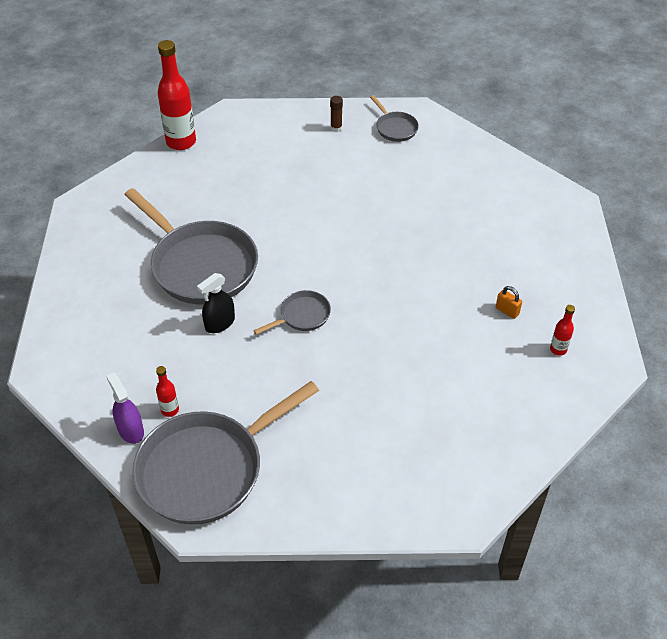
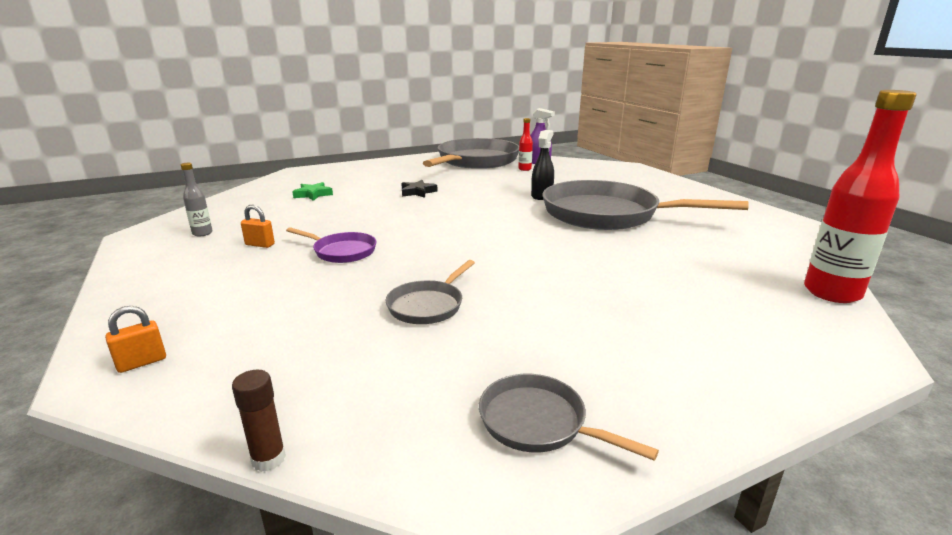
camera: 155 degrees right, 25 degrees down
(302, 316) = (477, 209): grey pan -> grey pan (428, 305)
(336, 128) = (654, 383): brown glue stick -> brown glue stick (268, 459)
(338, 379) = (417, 192): none -> black star
(444, 279) = (341, 251): none -> purple pan
(452, 414) = (313, 194): none -> green star
(558, 206) = (142, 362): none -> orange padlock
(558, 349) = (202, 233): red bottle -> grey bottle

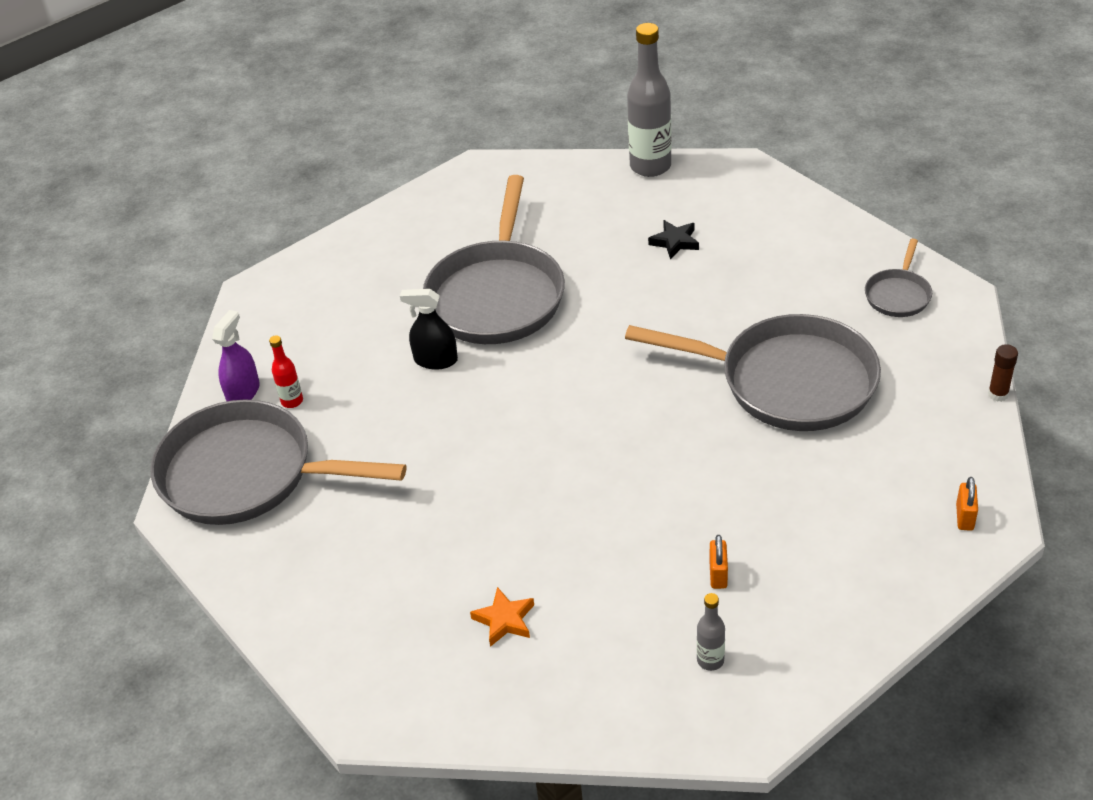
camera: 100 degrees left, 20 degrees up
(142, 362) = (964, 517): orange padlock -> orange padlock turned 60 degrees clockwise
(313, 194) = (504, 620): green star -> orange star
(341, 251) = (703, 488): purple pan -> none
(417, 192) = (455, 494): black star -> black star (675, 242)
(428, 305) = (787, 381): grey pan -> grey pan, size x2.20
(831, 293) = (650, 166): red bottle -> grey bottle

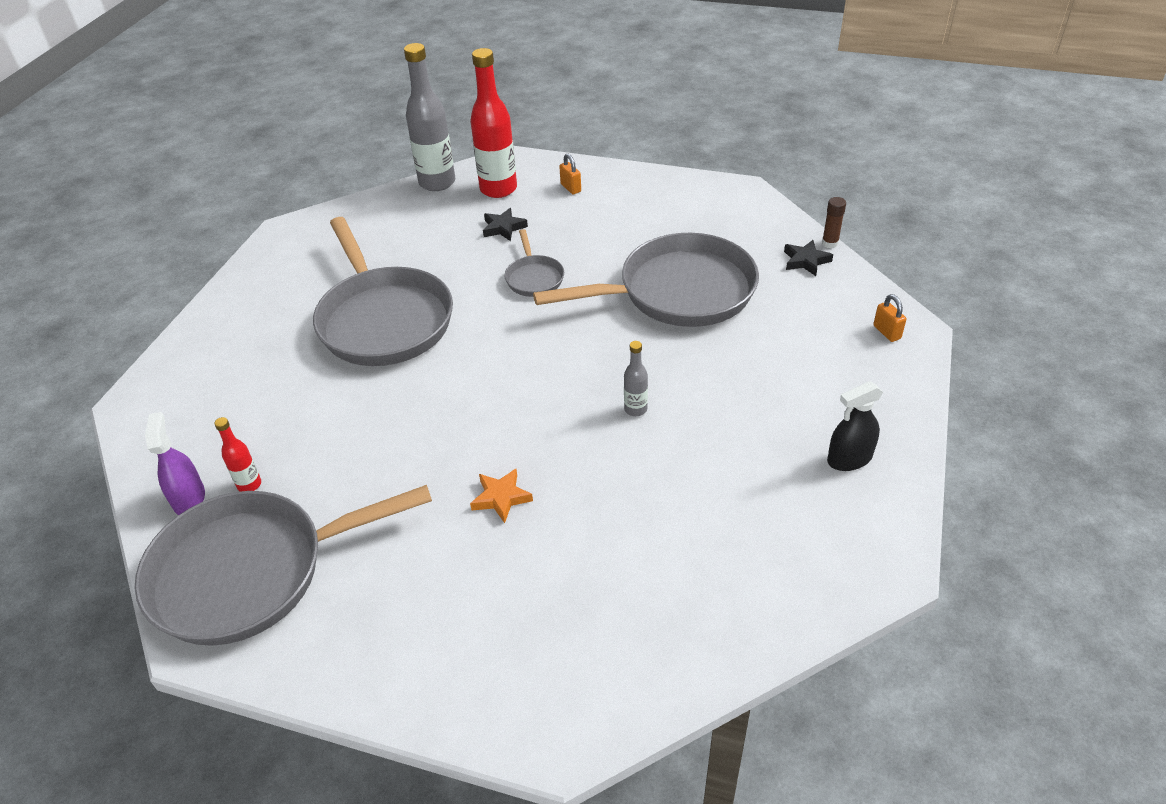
camera: 35 degrees left, 0 degrees up
(435, 360) = (368, 392): black spray bottle -> black spray bottle (849, 459)
(504, 620) = (614, 579): orange star -> orange star (501, 498)
(703, 196) = (498, 189): none -> red bottle
(710, 660) = (810, 524): grey bottle -> grey bottle (635, 409)
(718, 575) = (755, 454): orange padlock -> orange padlock (571, 188)
(898, 294) = (702, 205): grey pan -> grey pan (534, 277)
(951, 403) = (805, 261): none -> black star

